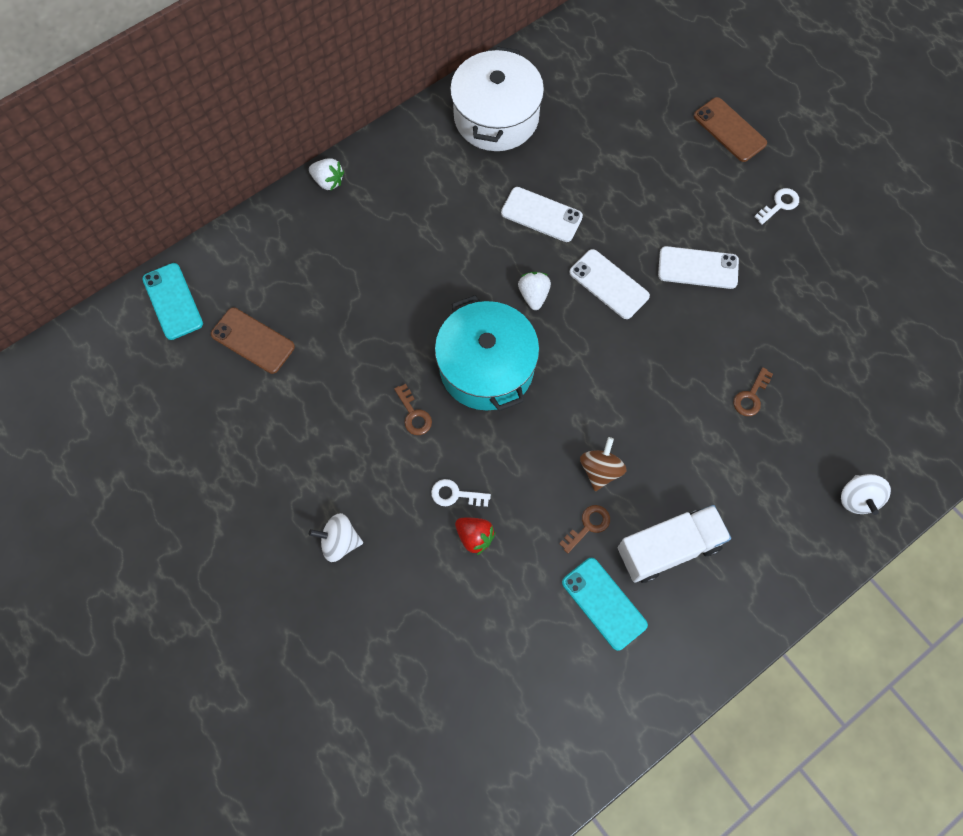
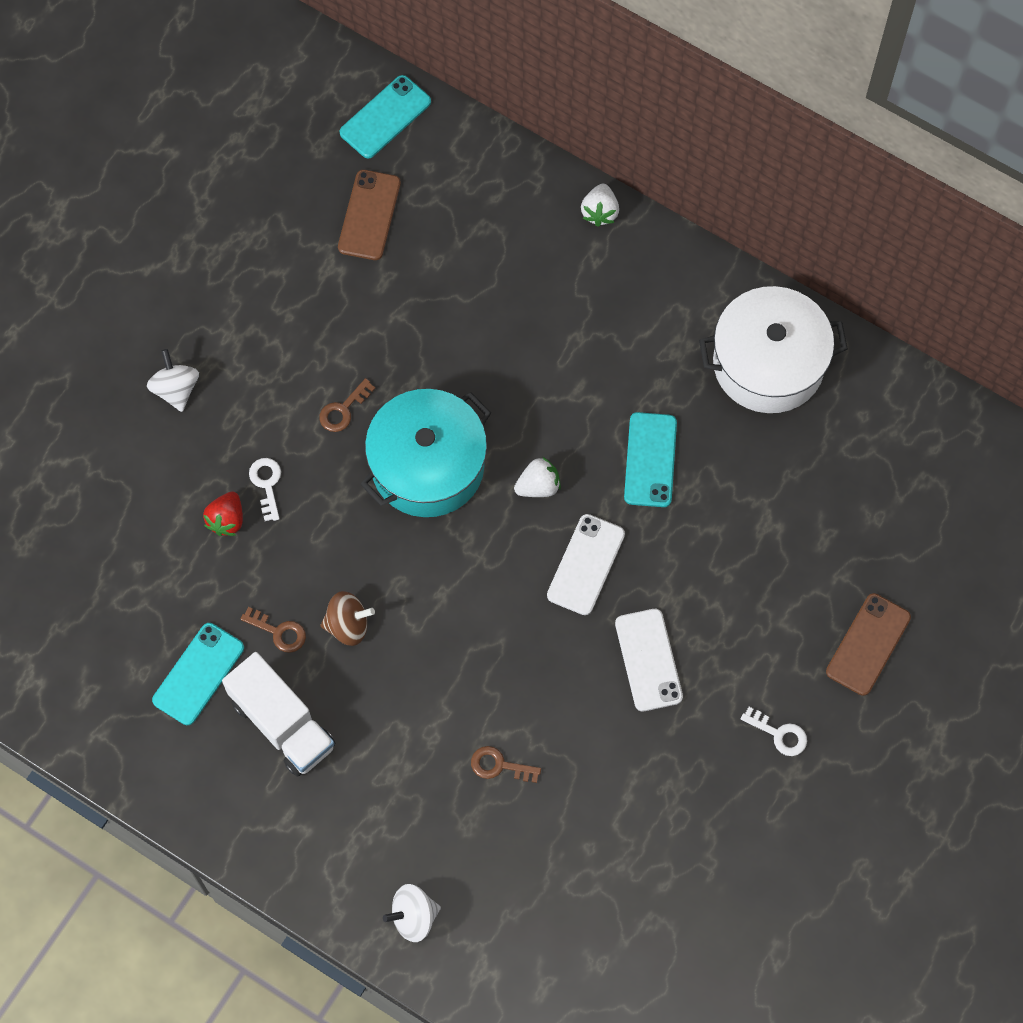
camera: 70 degrees right, 0 degrees up
(541, 215) = (650, 460): white phone -> turquoise phone

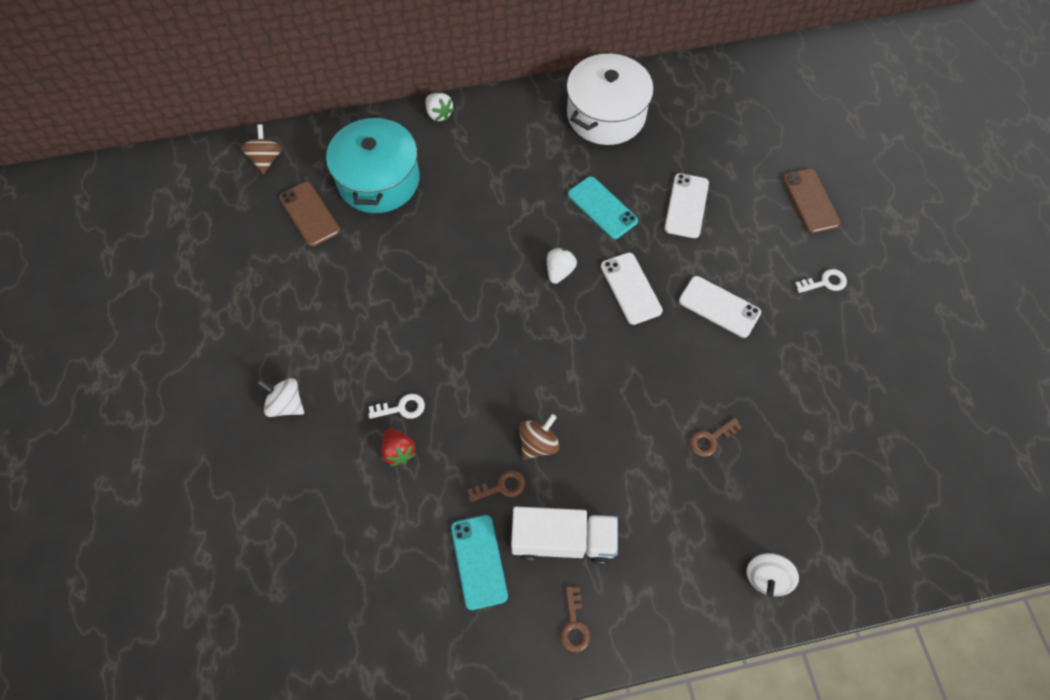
camera: 45 degrees left, 5 degrees down
(267, 484) = (402, 408): white key -> white key turned 135 degrees clockwise
(343, 410) = (404, 327): brown key -> brown key (574, 625)
(385, 117) = (266, 159): turquoise phone -> brown spinning top
(427, 465) = (486, 314): turquoise pot -> turquoise pot (378, 180)
(736, 534) = (686, 206): none -> white phone

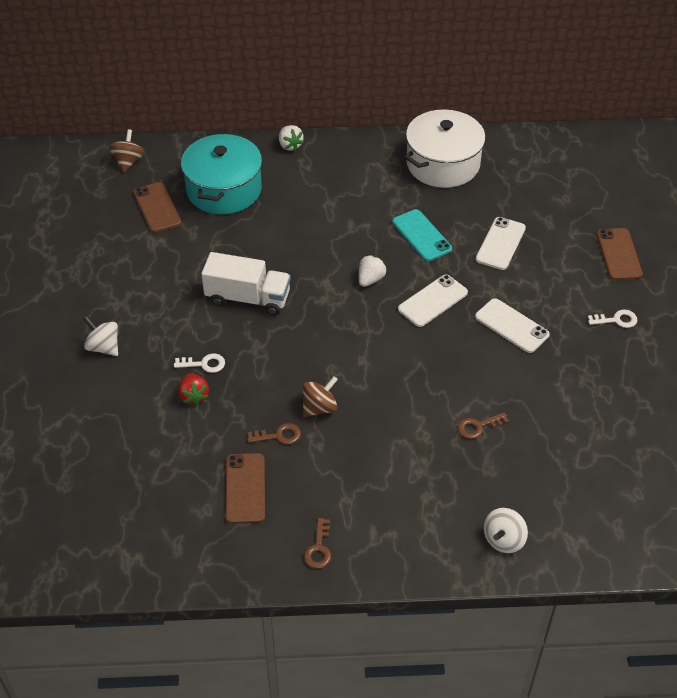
camera: 10 degrees right, 15 degrees down
(479, 561) = (245, 488): turquoise phone -> brown phone
(563, 540) = (324, 483): white truck -> white truck (248, 298)
(631, 288) = (433, 301): white phone -> white phone turned 60 degrees clockwise

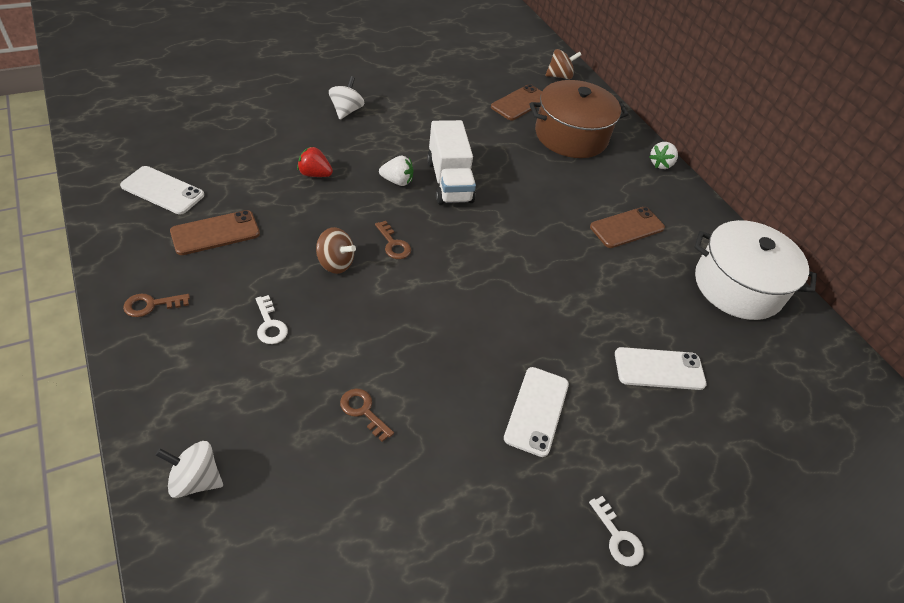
camera: 60 degrees right, 0 degrees up
(194, 396) = (315, 174): red strawberry -> red strawberry turned 60 degrees clockwise
(204, 364) = (355, 172): white key -> white key (270, 325)
(224, 189) = (571, 136): turquoise pot -> brown pot
(279, 435) = (288, 241): brown key -> brown key (393, 244)
(370, 279) = (528, 263): white strawberry -> white strawberry (397, 181)
(421, 235) = (618, 291): turquoise phone -> none
(433, 301) = (530, 323): white phone -> white phone (162, 190)
(619, 254) = (738, 513): brown phone -> brown phone (627, 227)

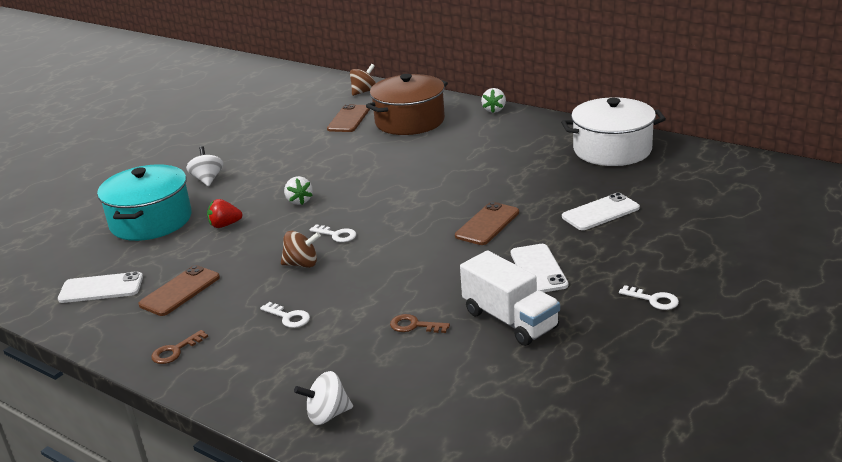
camera: 20 degrees left, 20 degrees down
(264, 134) = (151, 221): none -> turquoise pot
(393, 244) = (337, 235): brown key -> white key
(397, 181) = (299, 201): white strawberry -> white strawberry turned 90 degrees clockwise
(449, 181) = (341, 184): white truck -> white truck (510, 320)
(627, 227) = (504, 153): brown phone -> brown phone (487, 224)

